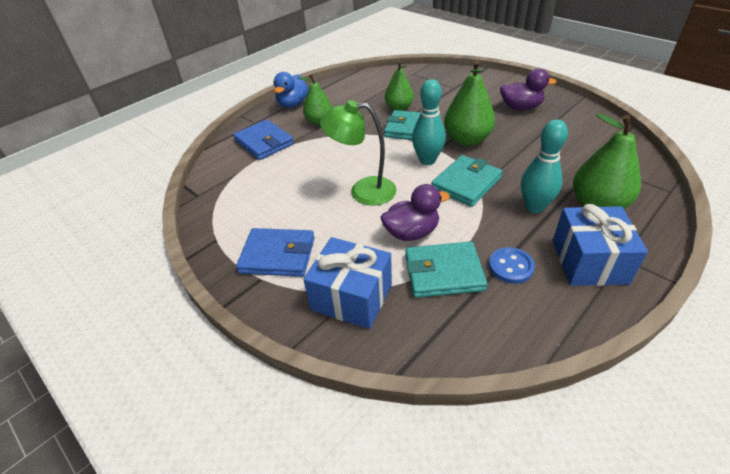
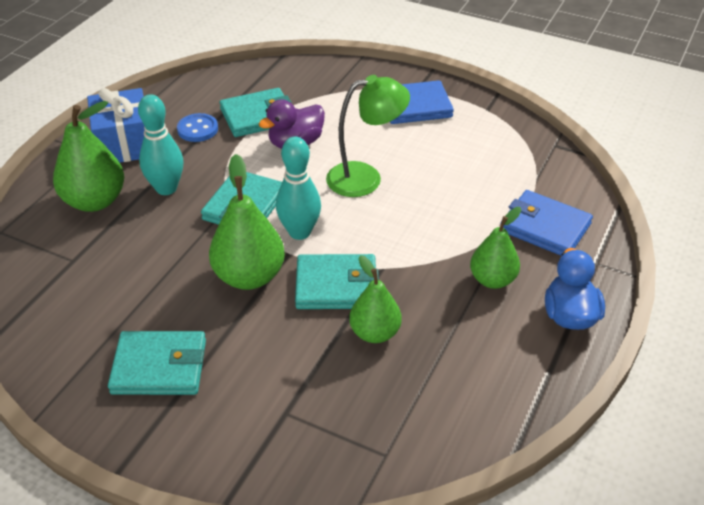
camera: 160 degrees right, 0 degrees up
(351, 297) = (331, 89): blue gift -> none
(520, 107) = (159, 367): purple duck -> turquoise wallet

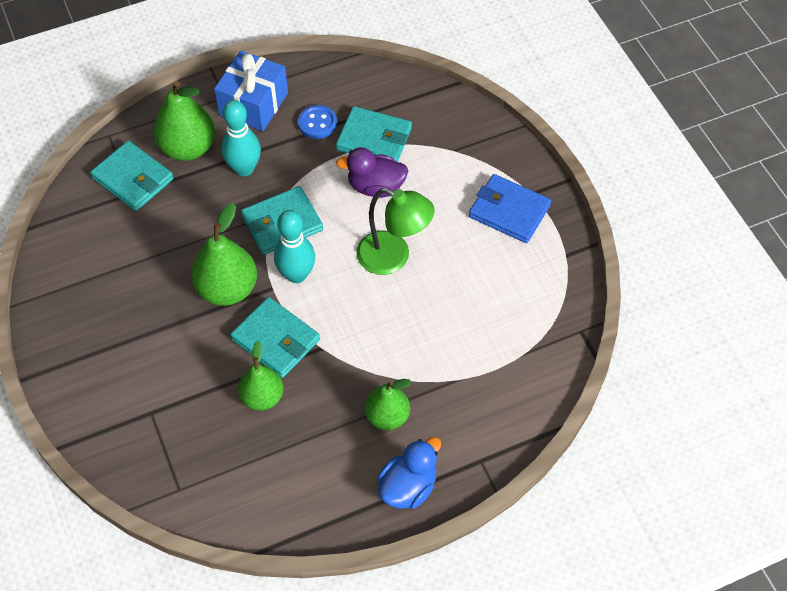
camera: 40 degrees right, 15 degrees up
(159, 367) = (110, 320): turquoise wallet -> turquoise wallet (133, 178)
(545, 227) = (478, 401): blue wallet -> none

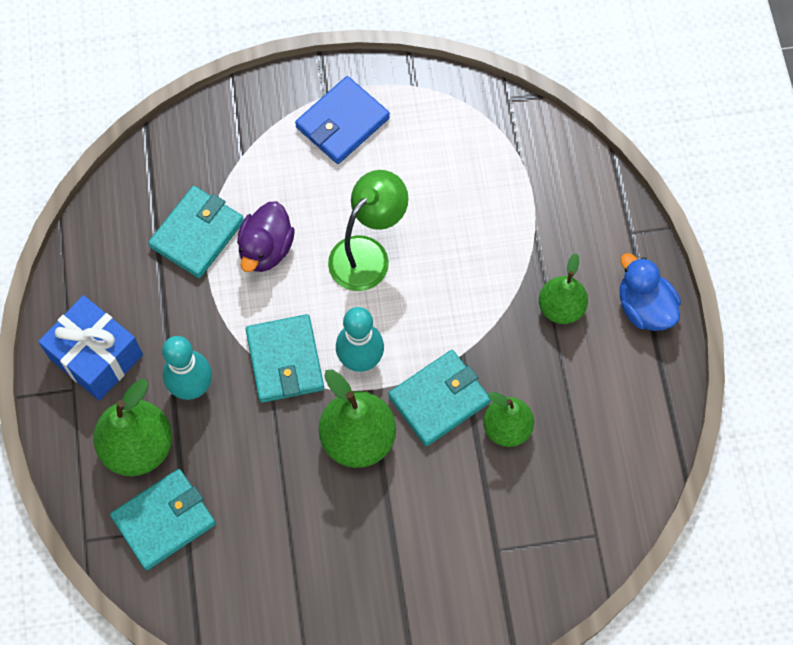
camera: 75 degrees left, 10 degrees up
(317, 123) = (152, 290): blue button -> none

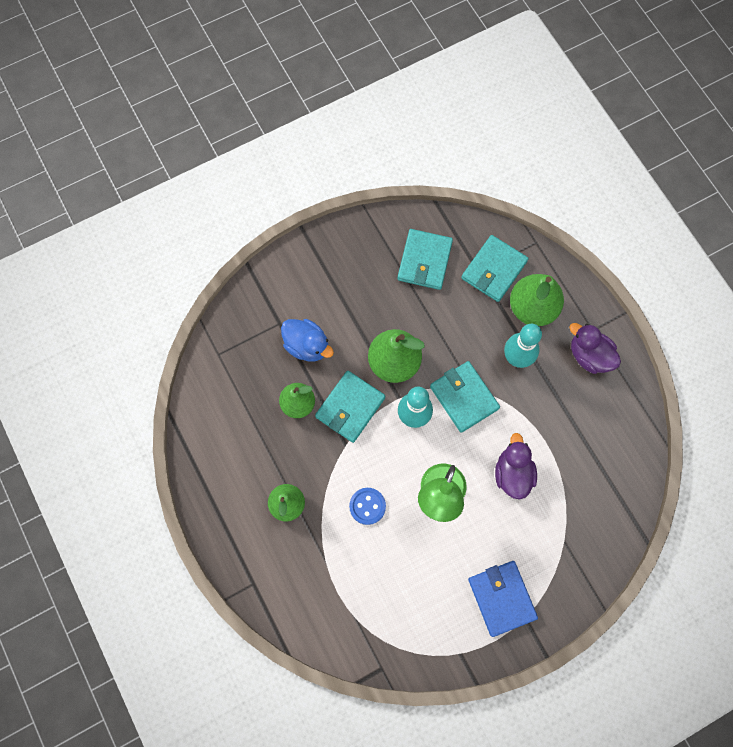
camera: 160 degrees right, 5 degrees up
(96, 357) = (589, 355): blue gift -> purple duck
(197, 234) = (566, 467): turquoise wallet -> turquoise wallet (424, 261)
(342, 123) = (501, 598): blue wallet -> blue wallet turned 45 degrees counterclockwise
(461, 272) = (367, 506): none -> blue button
(644, 307) = (227, 526): blue duck -> blue duck (307, 346)

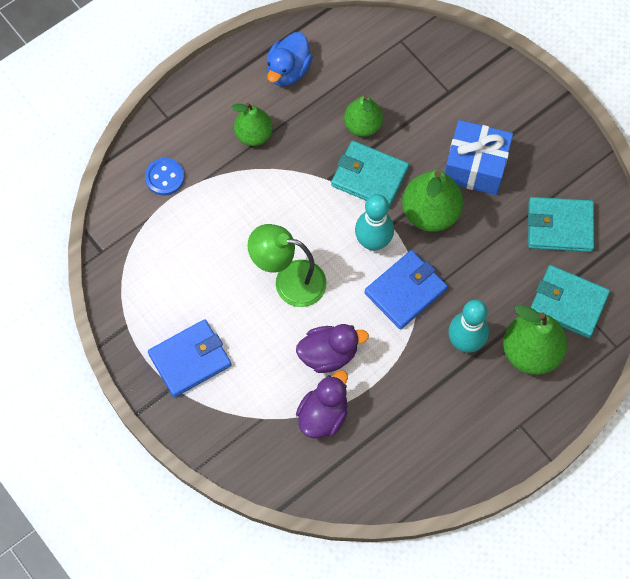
camera: 80 degrees right, 5 degrees down
(307, 346) = (429, 123): blue duck -> blue duck (288, 70)
(357, 316) = (475, 167): none -> blue gift
(367, 506) = (265, 211): blue button -> blue button (164, 177)
(464, 397) = (405, 291): turquoise wallet -> blue wallet
(589, 355) = (486, 423): purple duck -> purple duck (323, 415)

